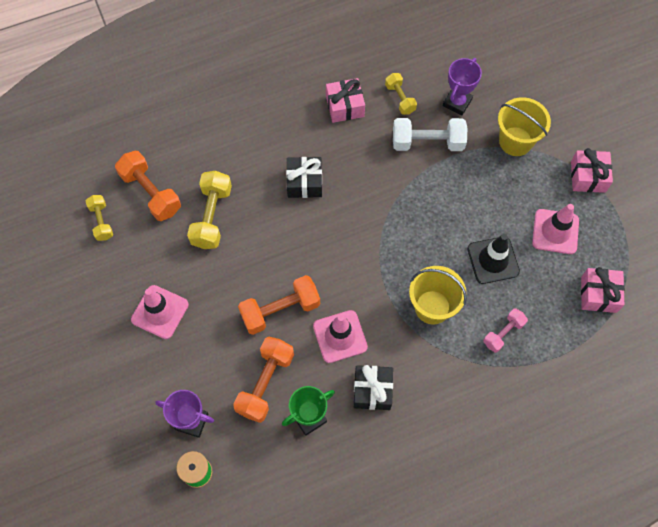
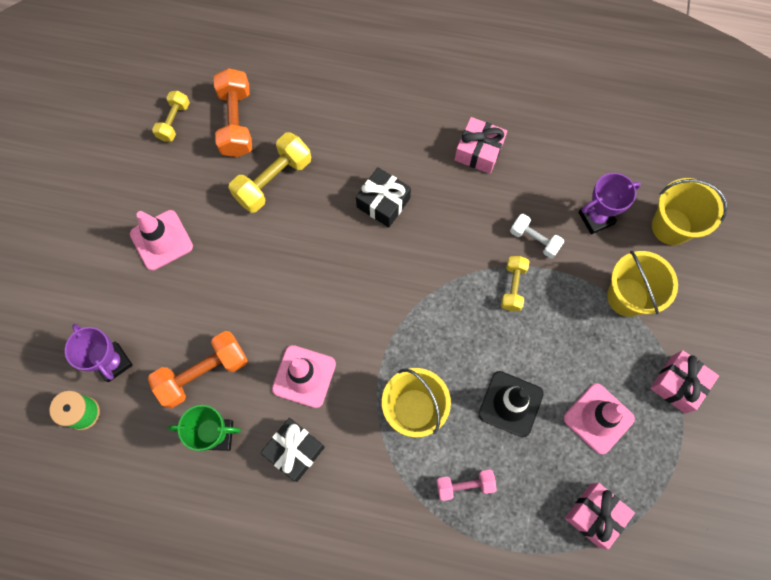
camera: 35 degrees right, 5 degrees up
(280, 310) = (268, 312): orange dumbbell -> none
(400, 98) = (540, 177): yellow dumbbell -> yellow dumbbell (513, 287)
(427, 142) = (534, 240): white dumbbell -> white dumbbell, size x0.60
(509, 78) = (671, 226): none -> yellow bucket

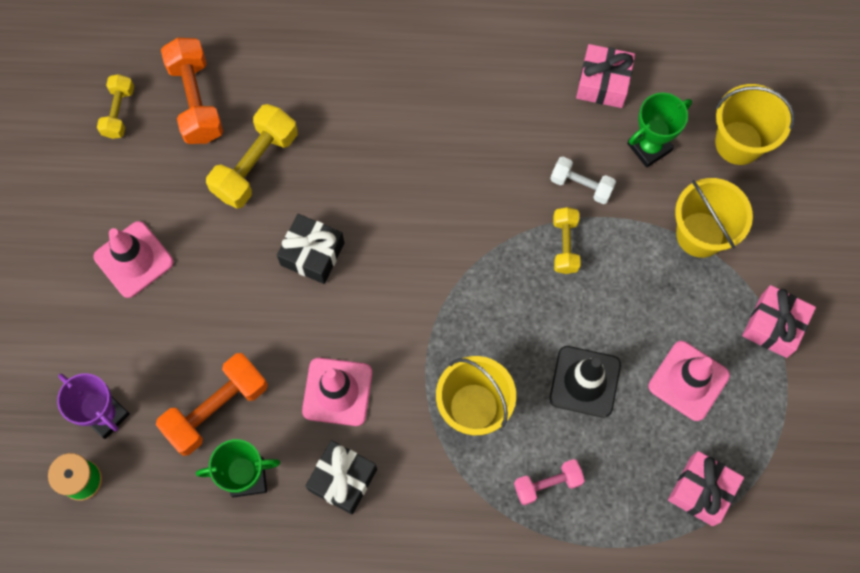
camera: 10 degrees left, 0 degrees up
(383, 203) = (393, 170): black gift -> black gift (312, 254)
(479, 151) = (497, 89): pink gift -> pink gift (603, 83)
(596, 218) = (649, 147): purple trophy -> green trophy

